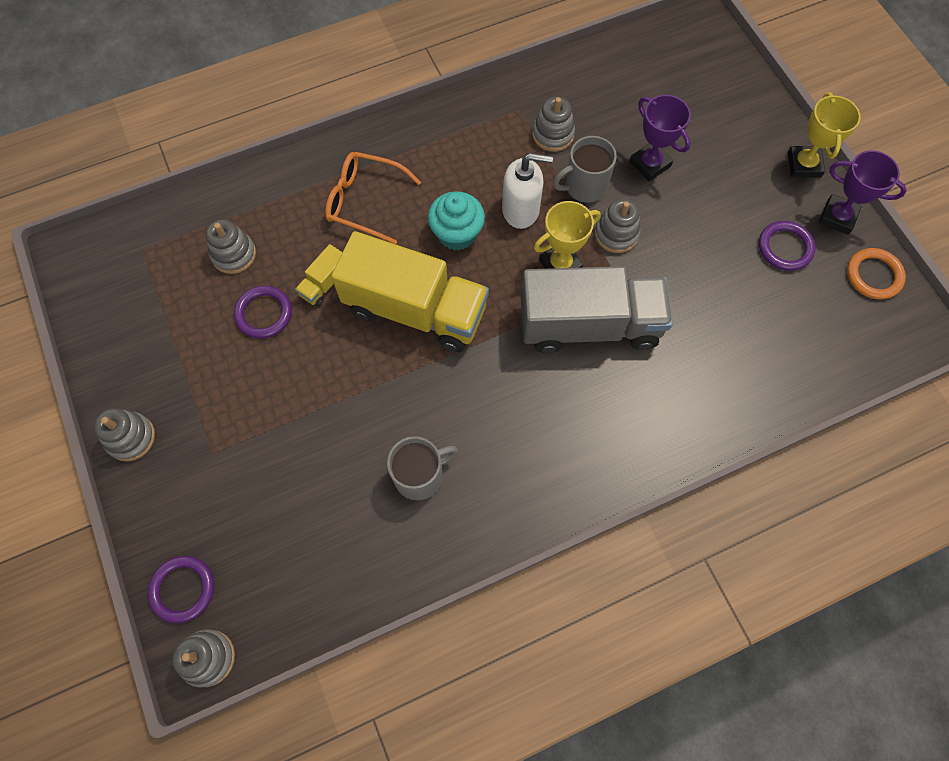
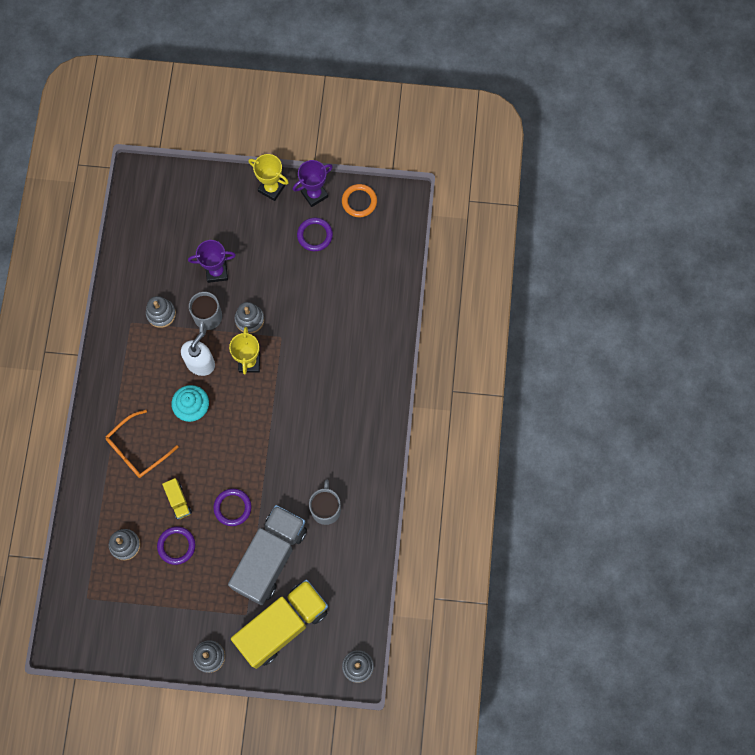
camera: 60 degrees left, 5 degrees up
(183, 589) = (314, 664): purple ring -> purple ring (232, 507)
(415, 310) = (227, 458): yellow truck -> yellow truck (282, 626)
(589, 325) = (295, 369): grey truck -> grey truck (270, 558)

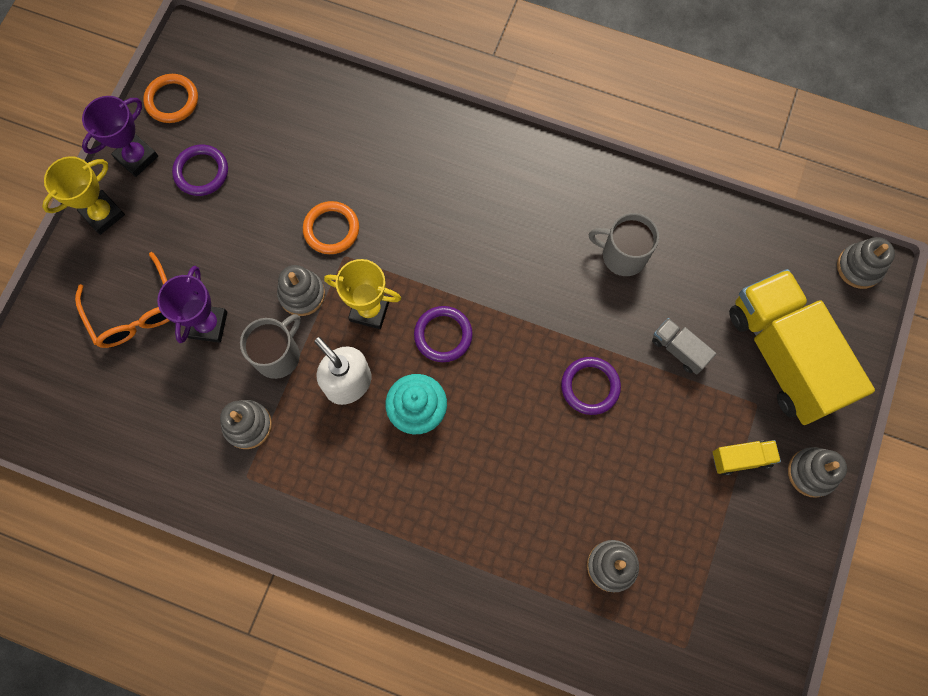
camera: 75 degrees left, 0 degrees up
(137, 449) = (461, 513): orange glasses -> orange glasses (135, 312)
(176, 546) = (630, 484): purple ring -> purple ring (443, 335)
(178, 501) = (560, 466): yellow truck -> yellow truck (741, 459)
(207, 317) = (278, 355): grey mug -> grey mug turned 75 degrees counterclockwise
(270, 558) = (679, 350): grey truck -> grey truck, size x0.41
(297, 324) = (331, 229): none -> orange ring
(314, 194) = (136, 157): purple trophy -> purple trophy turned 60 degrees clockwise

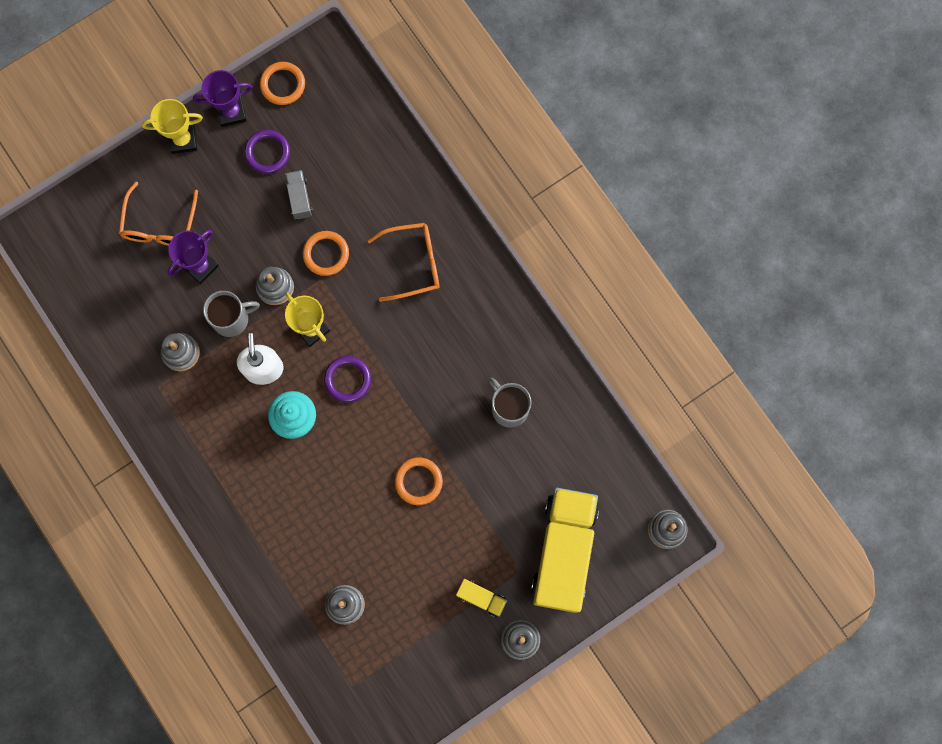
camera: 35 degrees right, 5 degrees up
(425, 182) = (413, 263): none -> orange glasses
(590, 386) = (418, 481): purple ring -> orange ring
(679, 350) = (497, 498): grey truck -> grey truck (299, 198)

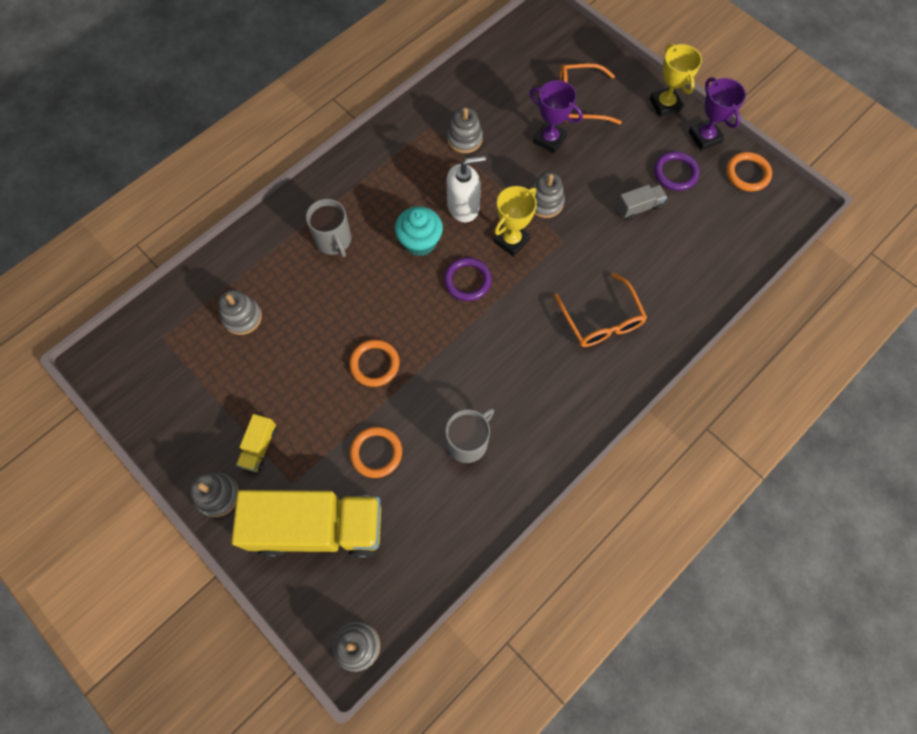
camera: 80 degrees right, 10 degrees down
(231, 319) = (506, 172): grey mug -> grey mug (333, 240)
(326, 254) = (589, 240): orange ring -> orange ring (376, 453)

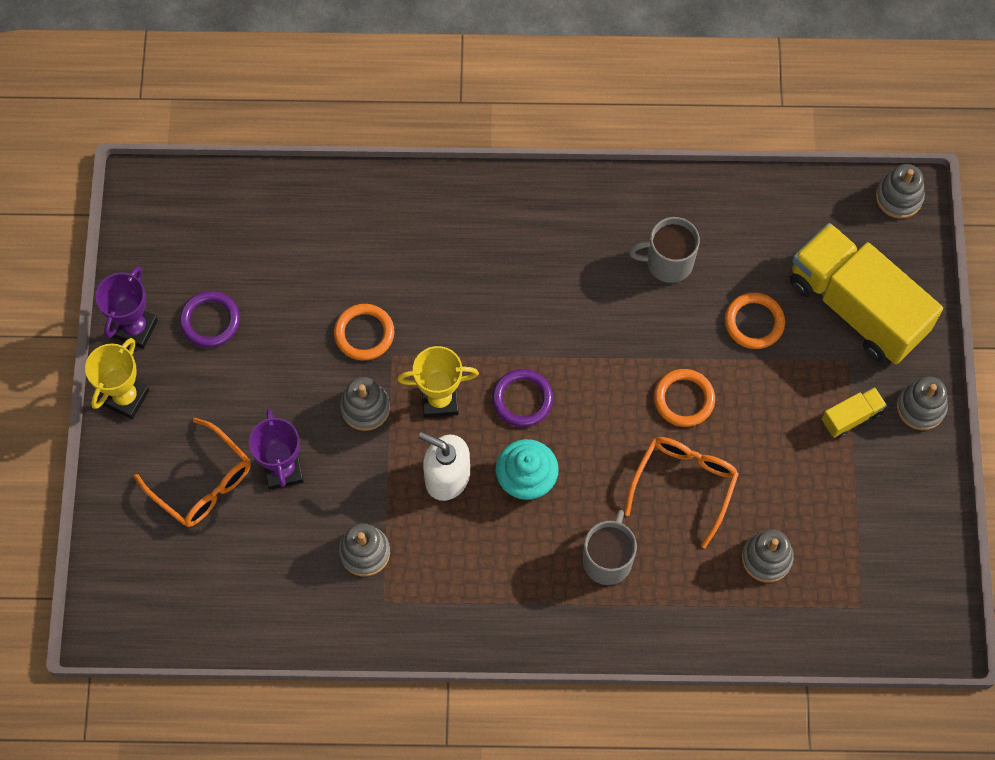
camera: 135 degrees left, 0 degrees up
(601, 320) = (444, 255): orange glasses -> orange glasses (684, 484)
(639, 207) = (286, 321): grey truck -> none
(747, 174) = (147, 258): orange ring -> orange ring (364, 333)

